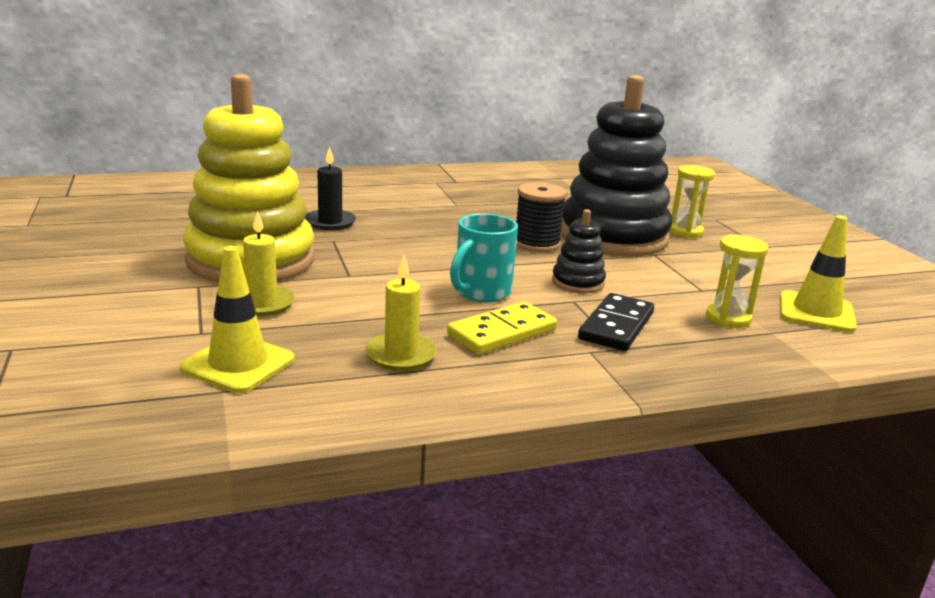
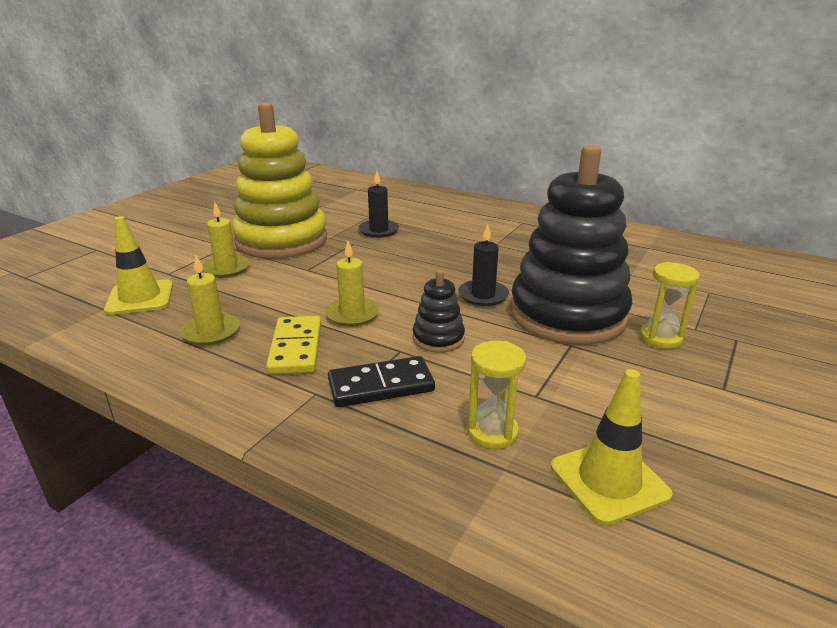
camera: 50 degrees right, 5 degrees up
(481, 292) = (352, 314): turquoise mug -> yellow candle
(502, 332) = (296, 348): yellow domino -> yellow domino turned 75 degrees clockwise
(536, 244) = (483, 295): black spool -> black candle

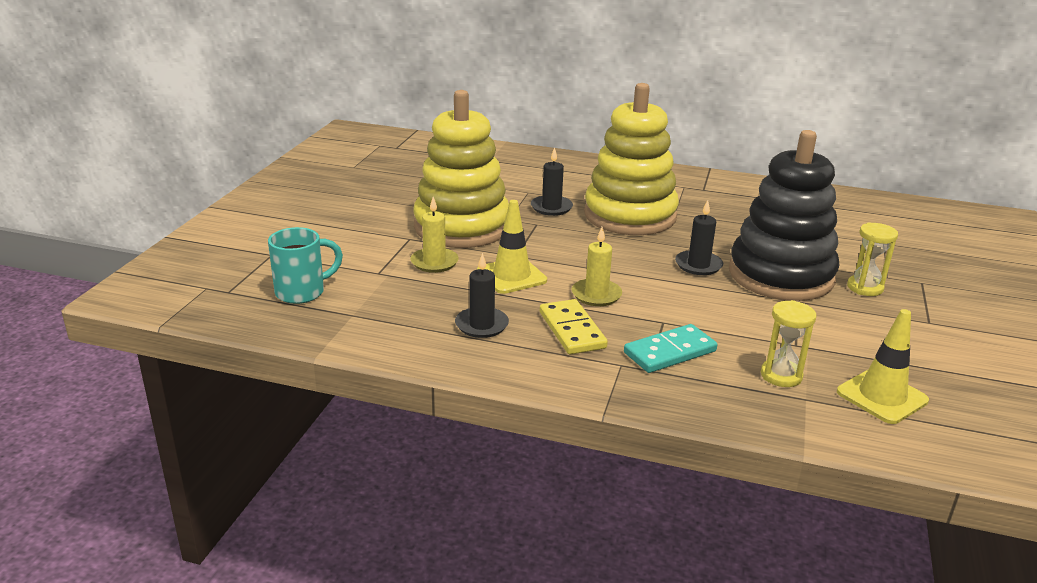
camera: 15 degrees left, 0 degrees up
(84, 283) = (302, 292): none -> turquoise mug
(140, 298) = (377, 300): yellow traffic cone -> yellow traffic cone (511, 276)
(211, 332) = (481, 325): yellow candle -> black candle
(381, 385) = (669, 352): black domino -> turquoise domino
(438, 338) = (687, 308): black stacking toy -> none
(448, 243) = (630, 215): none -> yellow stacking toy

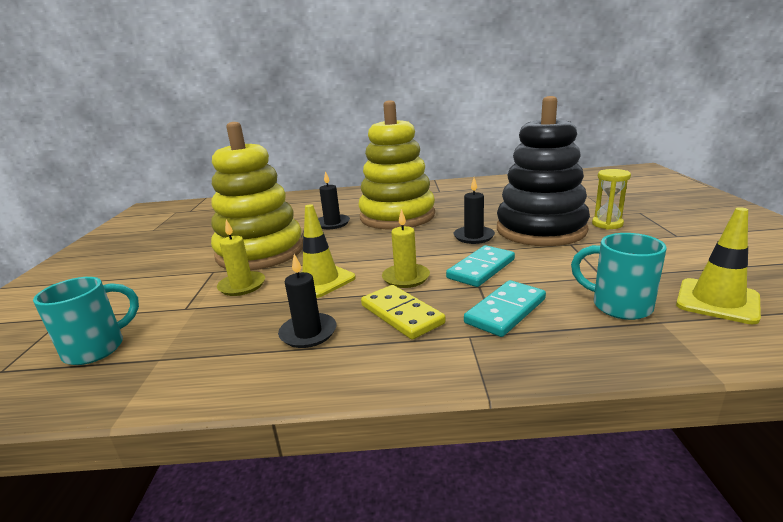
camera: 15 degrees left, 5 degrees down
(678, 305) = (481, 269): none -> turquoise domino
(781, 375) = (618, 306): yellow hourglass -> turquoise mug

